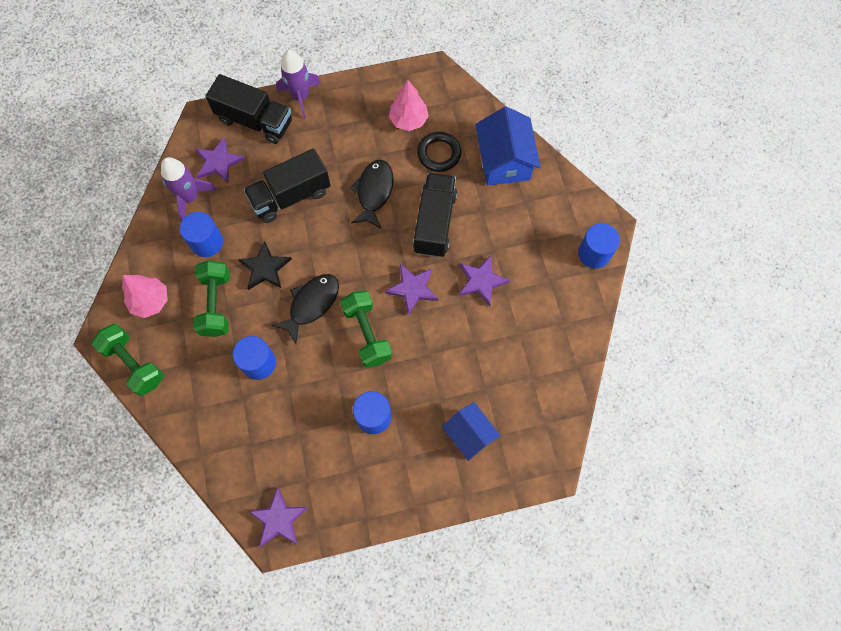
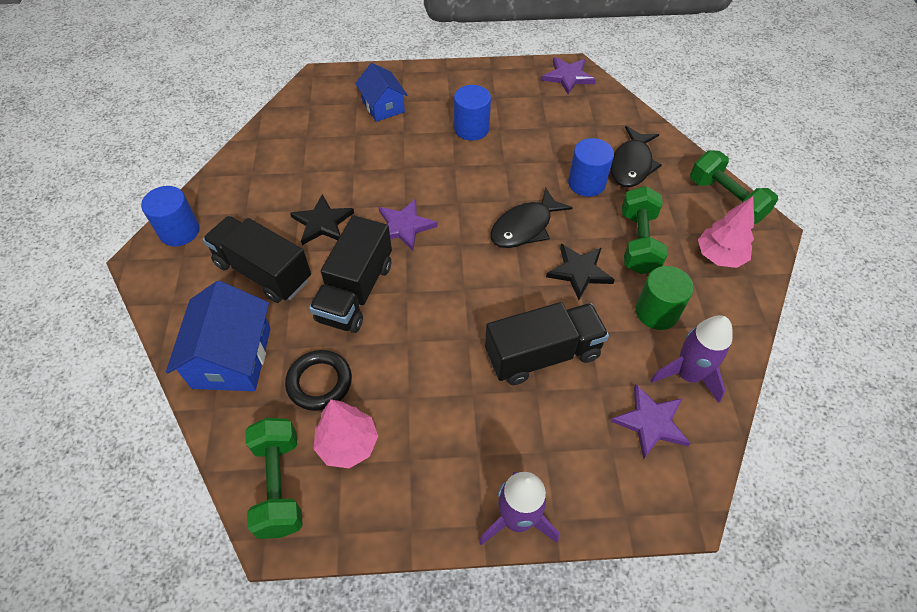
camera: 170 degrees left, 15 degrees down
(207, 242) = (657, 312): blue cylinder -> green cylinder
(255, 121) = (595, 485): black truck -> black truck (263, 272)
(367, 333) = (465, 192): green dumbbell -> green dumbbell (279, 485)
(374, 192) = (426, 342): black fish -> black fish (631, 164)
(481, 281) = (322, 222): purple star -> black star

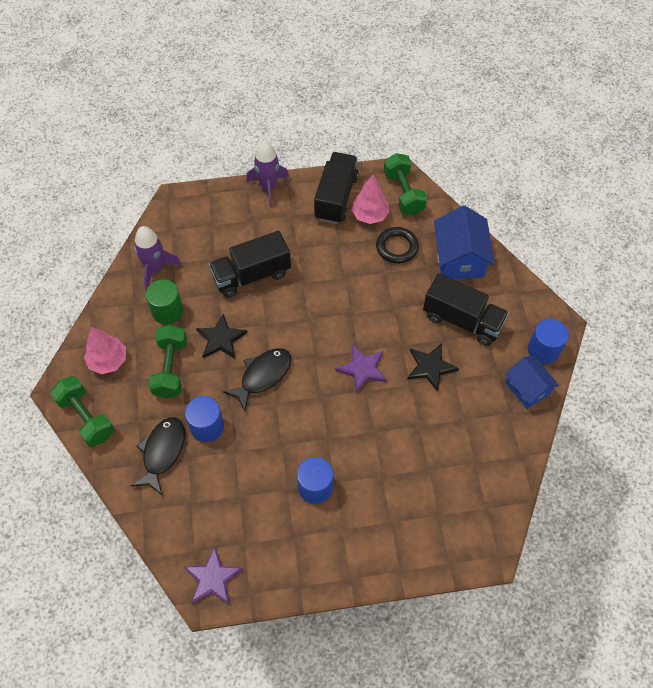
camera: 175 degrees right, 5 degrees up
(355, 292) = (388, 310): black truck -> black truck (336, 198)
(383, 106) = (409, 512): blue house -> blue house (527, 388)
(651, 422) = (185, 240): purple star -> none

